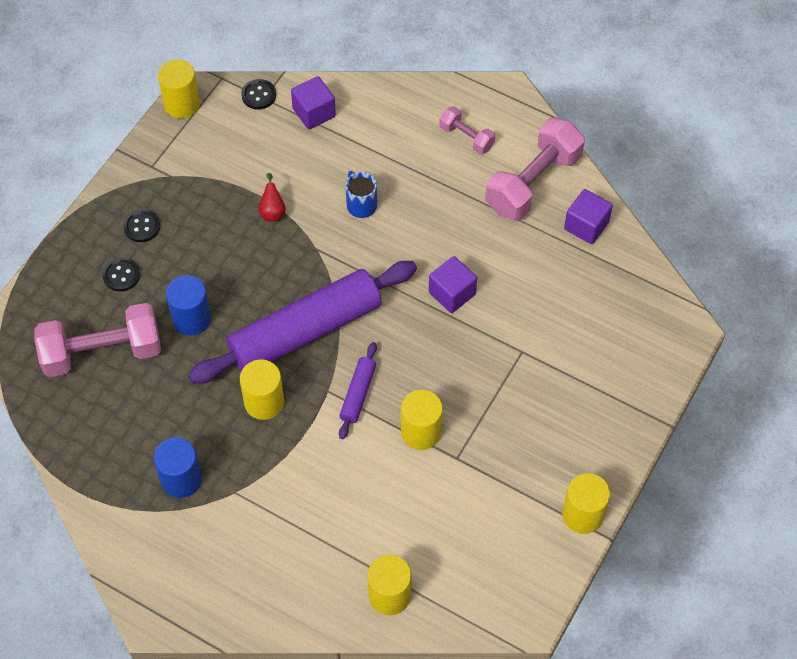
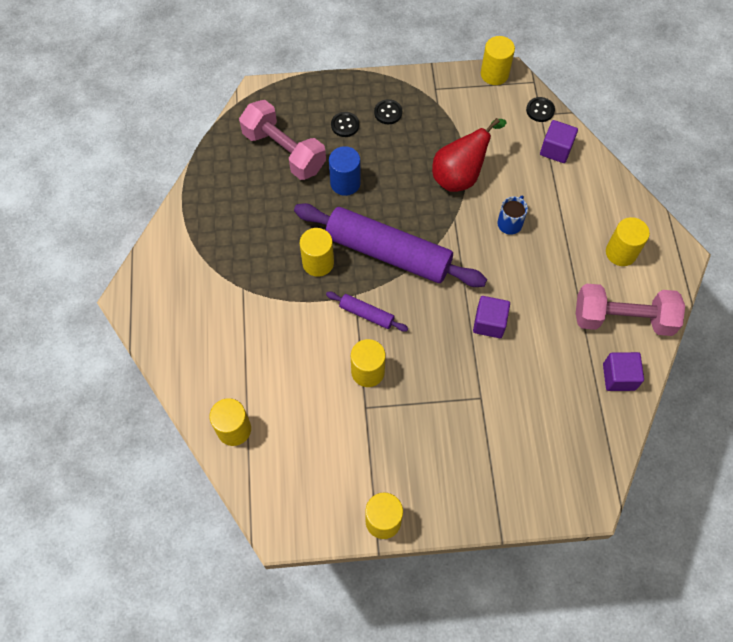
camera: 55 degrees right, 5 degrees up
(181, 479) = (229, 252): blue cylinder -> none
(272, 211) = (460, 175): red pear -> red pear, size x2.20
(358, 394) = (366, 314): purple rolling pin -> purple rolling pin turned 45 degrees clockwise
(466, 137) = (621, 252): pink dumbbell -> yellow cylinder

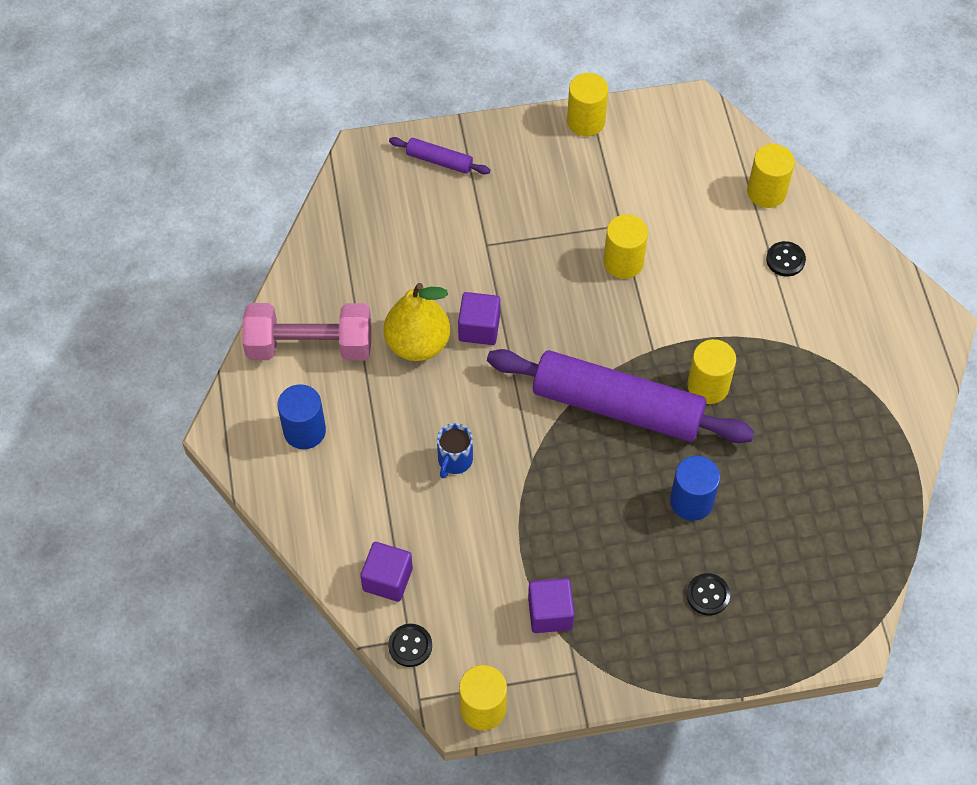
camera: 175 degrees right, 5 degrees down
(284, 151) = (789, 544): pink dumbbell -> none
(366, 314) = (634, 327): purple rolling pin -> purple rolling pin (439, 161)
(388, 112) = (645, 622): black button -> black button (785, 260)
(460, 175) = (527, 526): red pear -> none
(538, 314) = (418, 344): none -> yellow pear
(619, 377) = (321, 279): purple cube -> purple cube (550, 613)
(621, 252) = (304, 431): yellow cylinder -> blue cylinder

